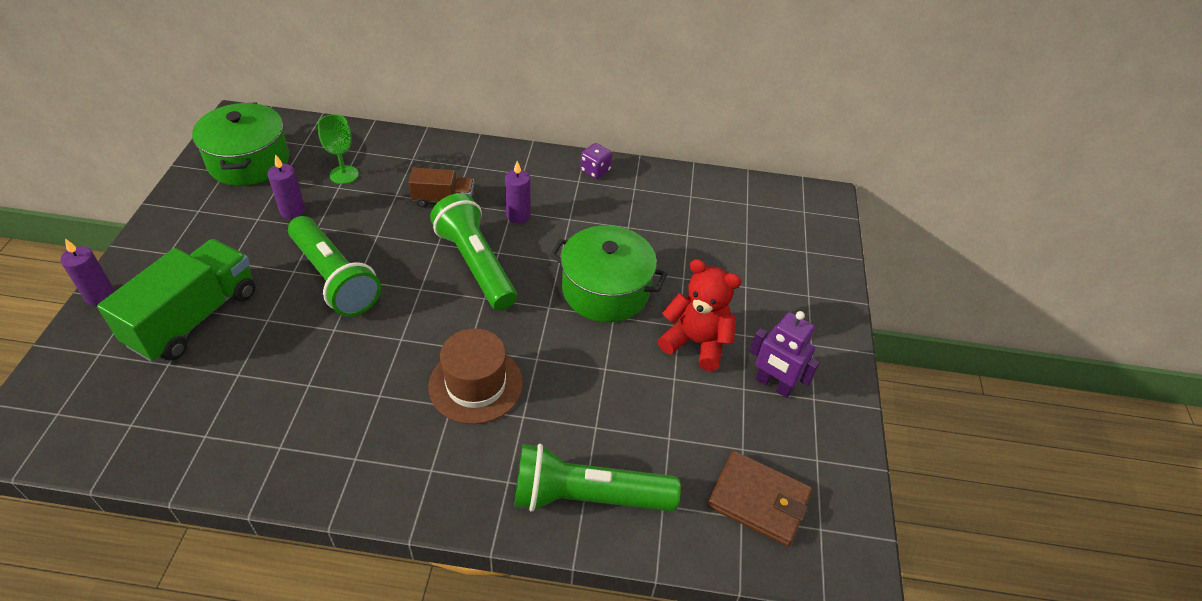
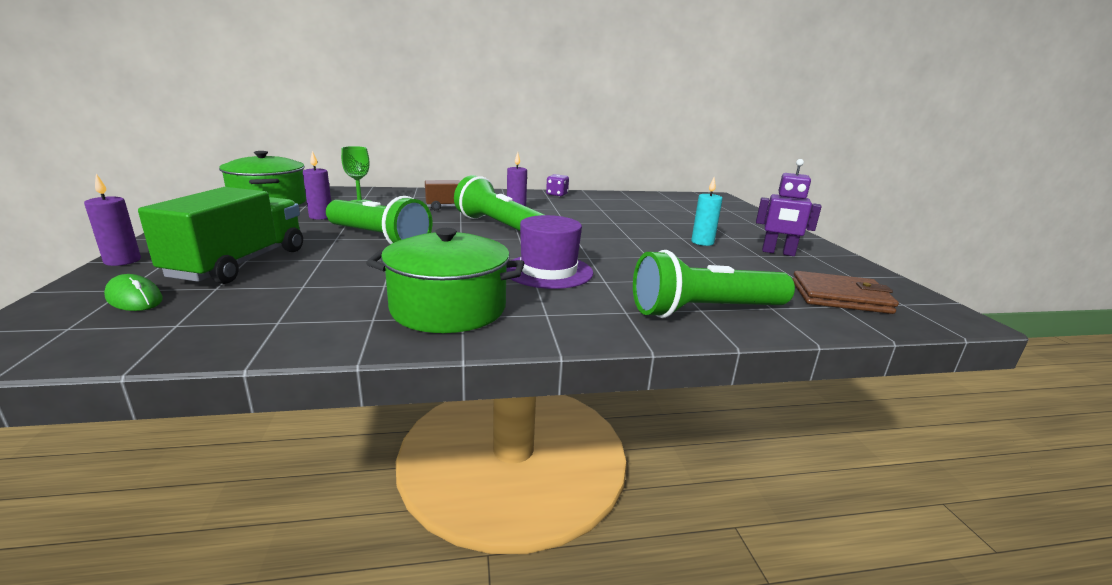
camera: 15 degrees left, 25 degrees down
(104, 372) = (134, 298): none -> green mouse
(476, 385) = (548, 271): brown hat -> purple hat
(605, 290) = (612, 229): green pot -> green pot (448, 308)
(696, 342) = (702, 242): red teddy bear -> turquoise candle

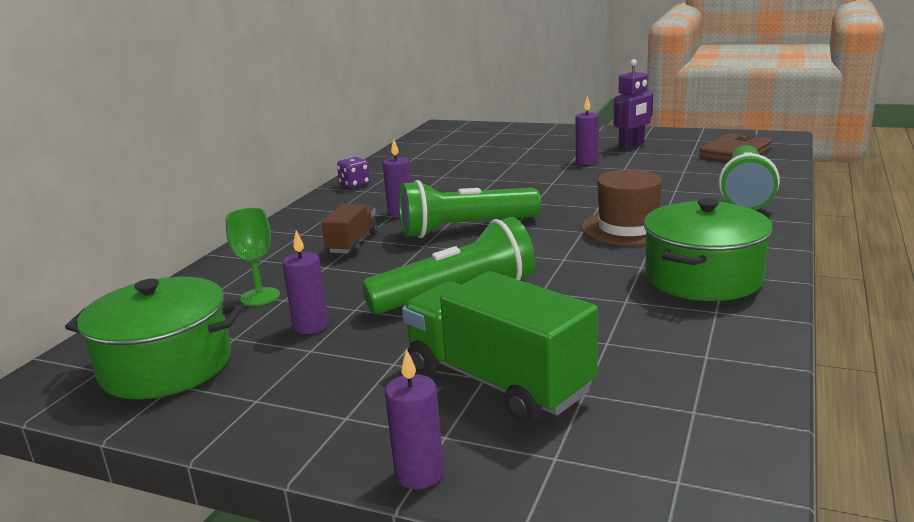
camera: 55 degrees left, 0 degrees up
(134, 298) = (595, 446): green mouse -> none
(548, 271) = (628, 228): purple hat -> brown hat
(702, 242) = (587, 161): turquoise candle -> purple candle

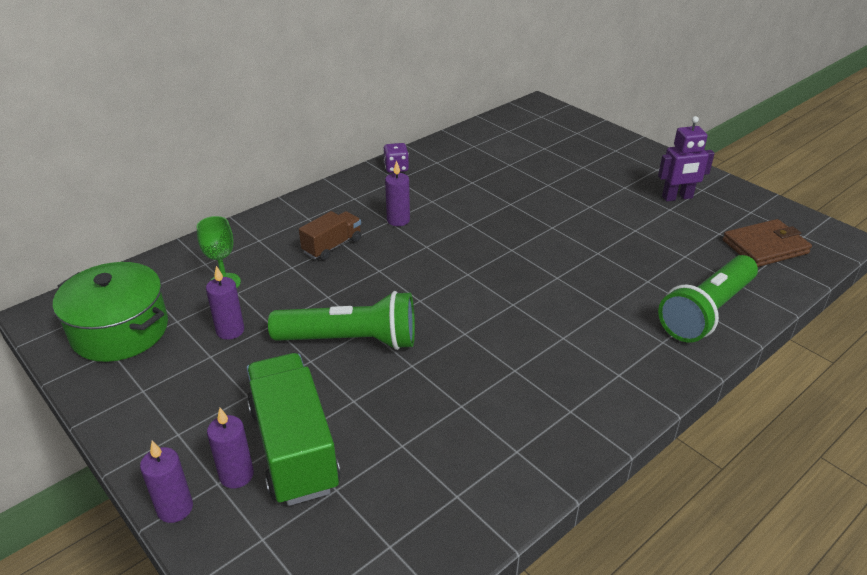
camera: 25 degrees right, 15 degrees up
(465, 229) = (426, 262): green flashlight -> none
(587, 161) = (612, 207): purple candle -> purple candle (236, 475)
(628, 228) = (554, 316): brown hat -> none
(703, 277) = (549, 407): green pot -> none

